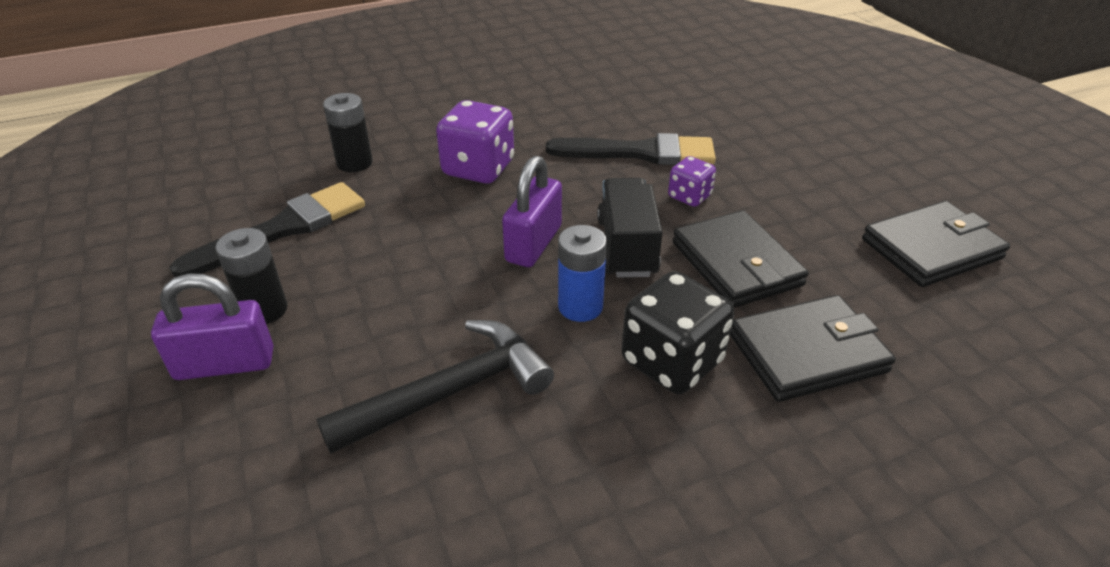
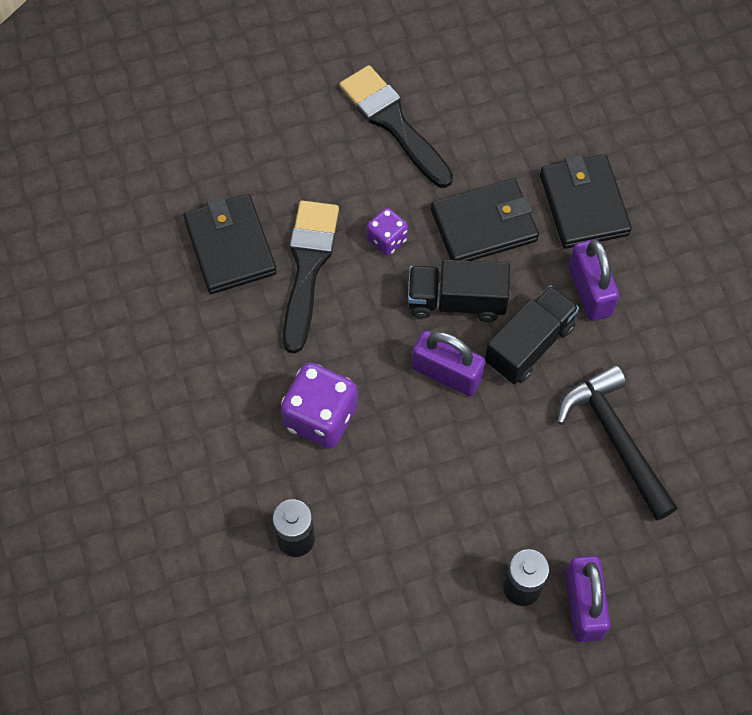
camera: 85 degrees left, 25 degrees up
(283, 229) = (407, 592): black brush -> black brush (393, 123)
(580, 307) = (529, 345): blue battery -> black truck
(672, 362) = (590, 291): black dice -> purple padlock
(931, 249) = (474, 86): black wallet -> black wallet (230, 247)

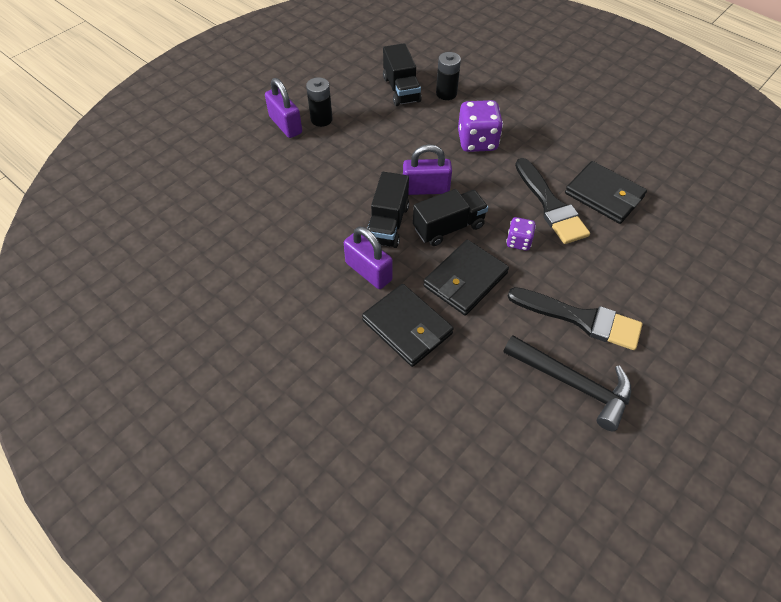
camera: 150 degrees right, 10 degrees down
(360, 588) = (401, 89): none -> black truck
(615, 438) = (307, 199): black hammer -> black hammer (573, 384)

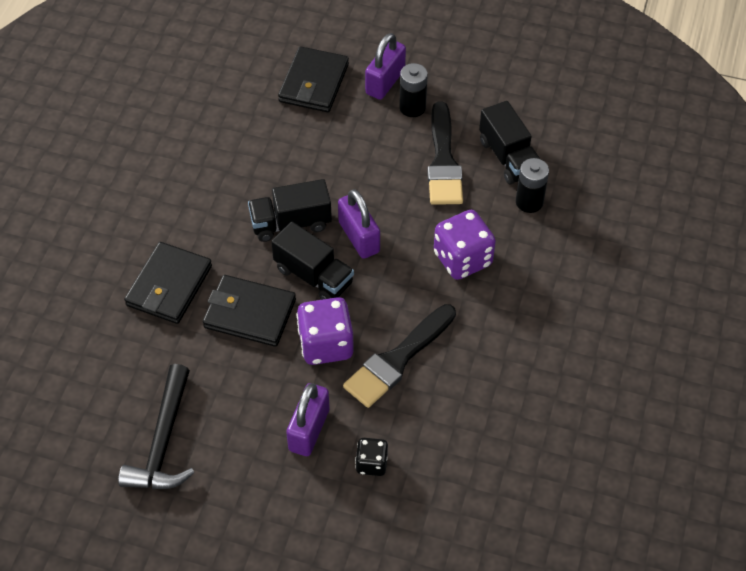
camera: 65 degrees right, 0 degrees up
(368, 271) = (221, 231): purple padlock -> purple padlock (309, 430)
(401, 89) = (508, 157): black truck -> black truck turned 75 degrees counterclockwise
(518, 242) = (326, 344): purple dice -> purple dice, size x1.78
(581, 319) = (247, 429): black brush -> black brush (443, 161)
(604, 195) = (444, 408): black wallet -> black wallet (314, 83)
(639, 251) = (371, 463): none -> black dice

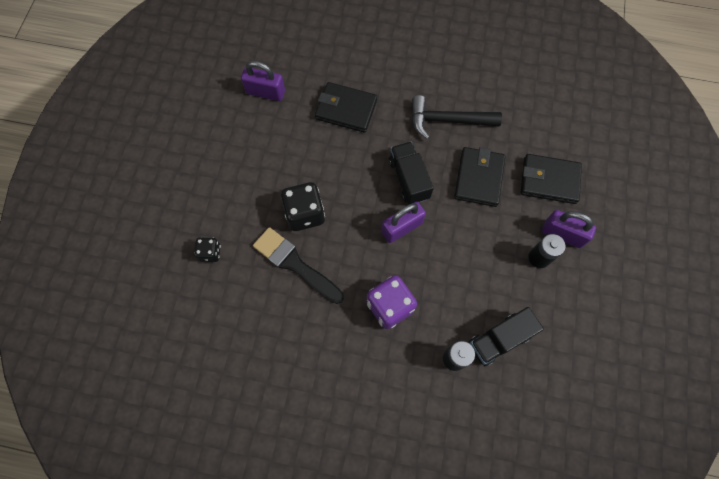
camera: 85 degrees right, 15 degrees up
(163, 442) = (226, 124): black hammer -> black hammer (447, 120)
(250, 313) = (327, 162): black wallet -> black wallet (479, 178)
(309, 430) = (236, 210): purple padlock -> purple padlock (265, 92)
(313, 276) = (363, 200): black truck -> none
(326, 344) = (305, 214): purple dice -> black dice
(443, 161) = (486, 286): black brush -> none

